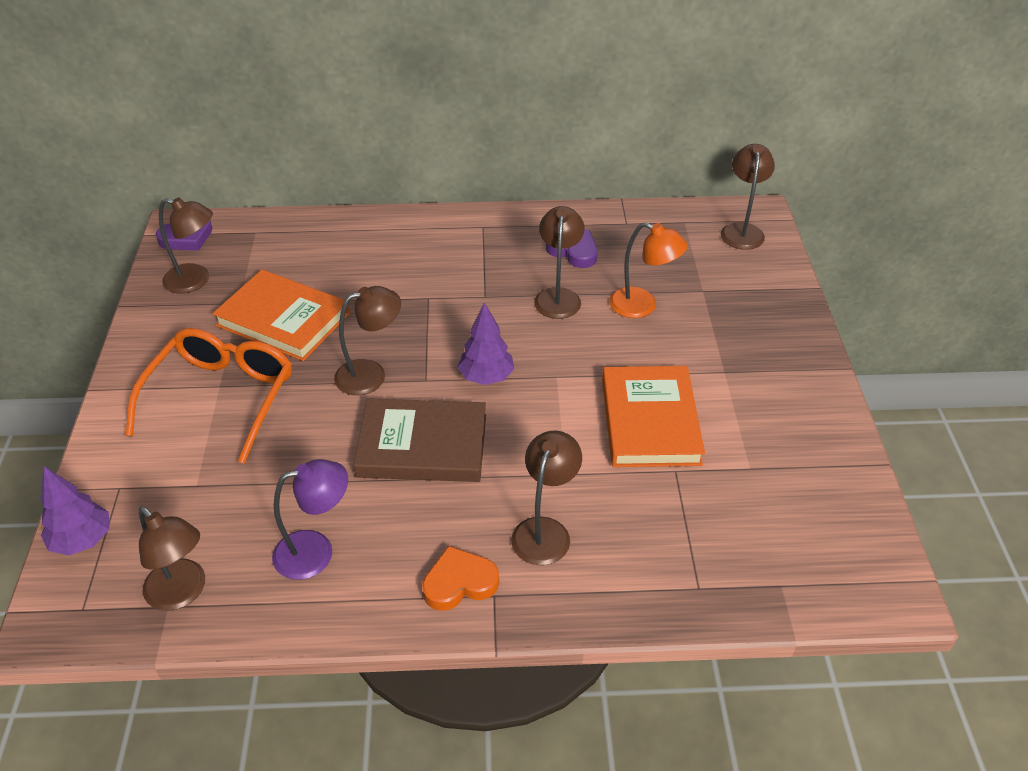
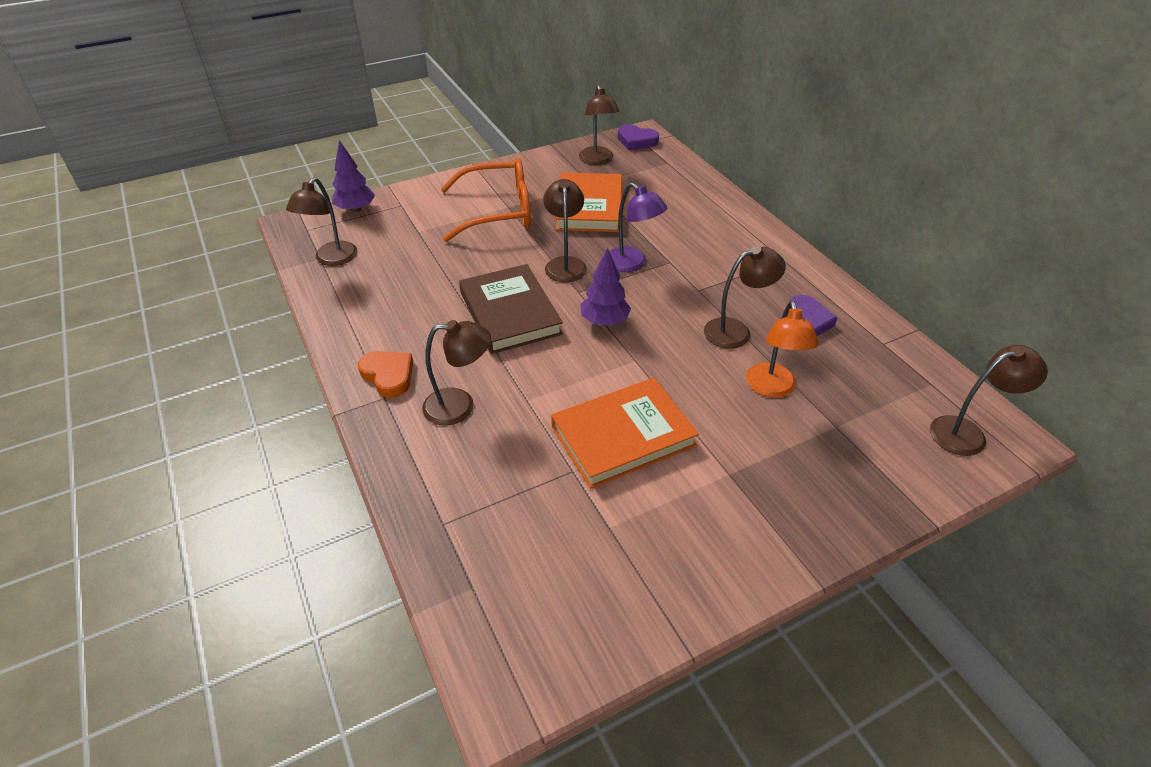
camera: 65 degrees right, 0 degrees up
(316, 551) = (387, 299): purple lamp -> purple lamp (632, 264)
(371, 374) = (565, 264): brown lamp -> brown lamp turned 135 degrees counterclockwise

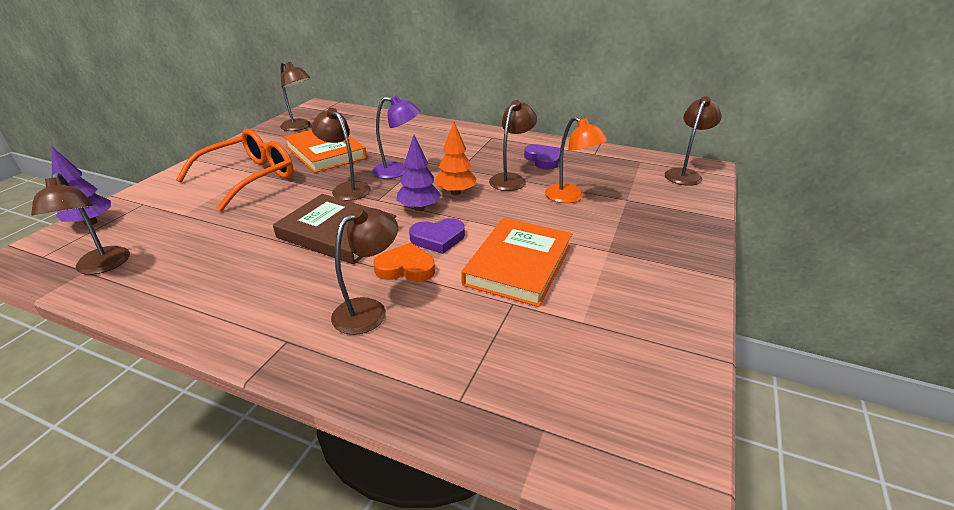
camera: 40 degrees left, 10 degrees down
(388, 375) = (271, 323): orange heart -> orange heart (405, 268)
(636, 141) = (317, 110): purple heart -> purple heart (438, 238)
(658, 319) = (455, 192): none -> orange tree

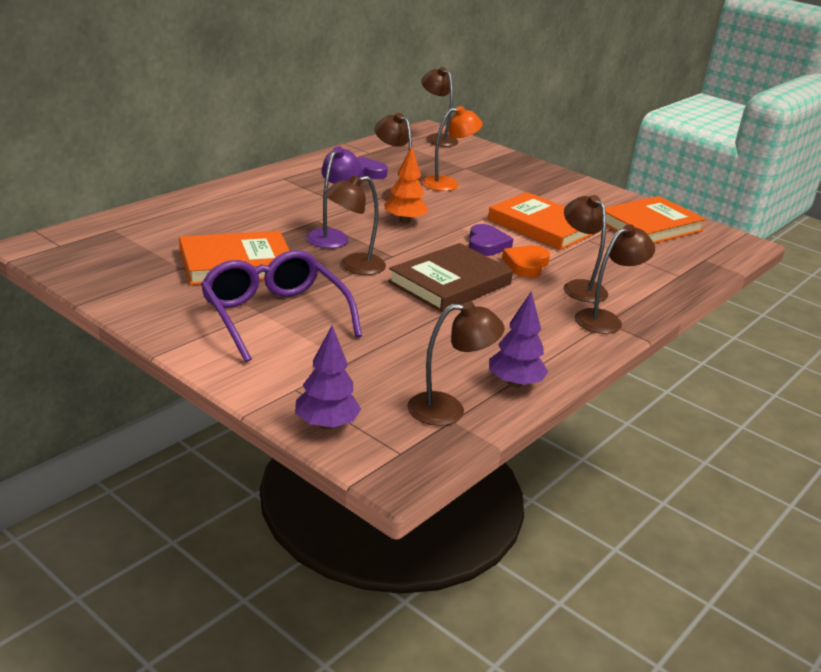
camera: 75 degrees left, 5 degrees down
(248, 178) = (275, 317): orange glasses -> purple glasses
(299, 127) = (118, 269): brown lamp -> brown lamp (605, 319)
(419, 208) = (425, 241): purple tree -> purple tree (515, 383)
(615, 355) = (650, 226): none -> orange book

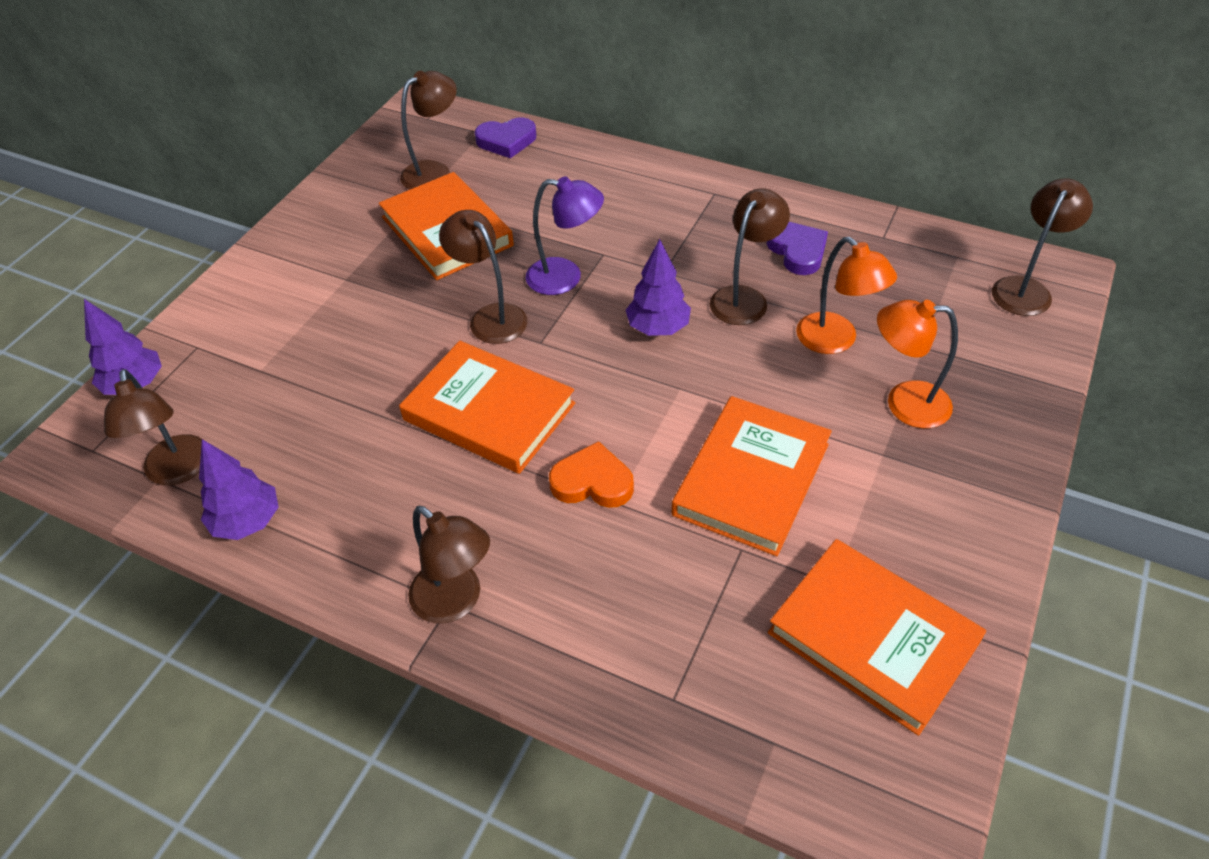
camera: 80 degrees right, 20 degrees up
(275, 317) = (338, 292): purple glasses -> none
(404, 221) = (658, 328): orange tree -> purple tree
(450, 283) = (489, 411): brown book -> orange book
(486, 245) = (635, 426): purple heart -> purple heart (506, 141)
(504, 182) = (904, 403): none -> orange lamp
(579, 287) = (549, 556): brown lamp -> brown lamp (434, 172)

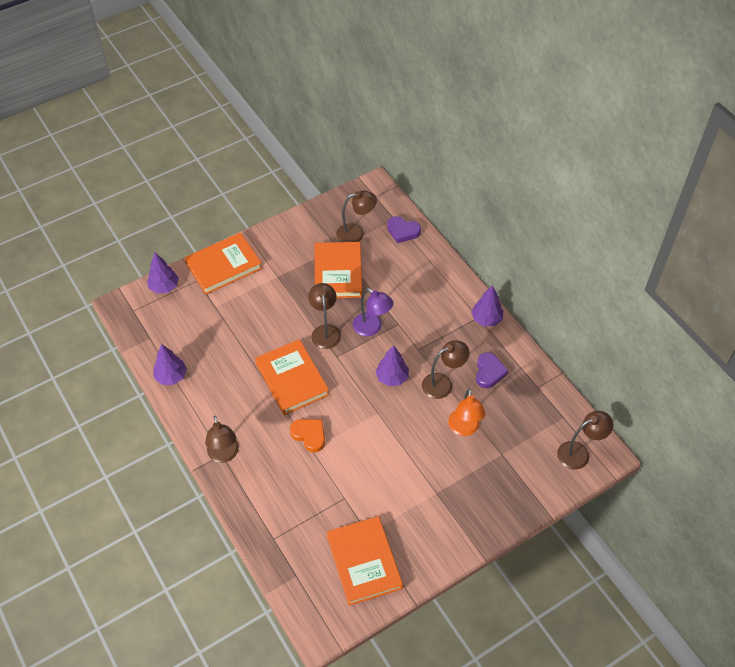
camera: 30 degrees right, 5 degrees up
(178, 471) = (159, 339): brown lamp -> none
(729, 190) = (486, 319): none -> purple tree
(751, 479) = (373, 471): orange book -> orange book (224, 266)
(904, 403) = (467, 475): orange lamp -> none

